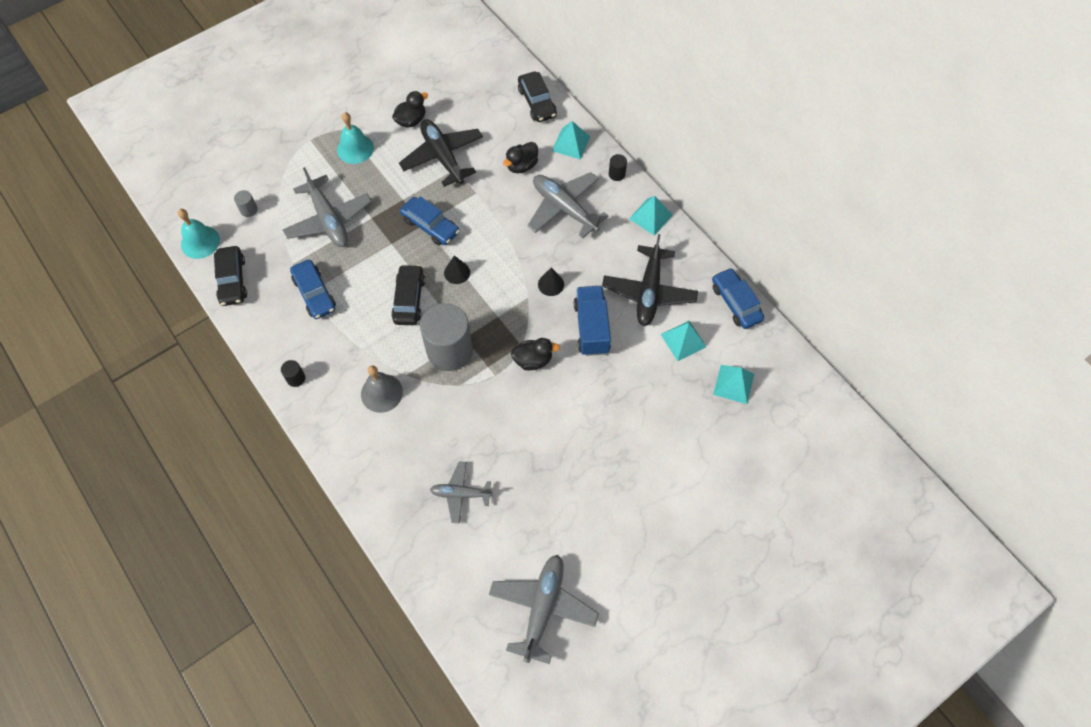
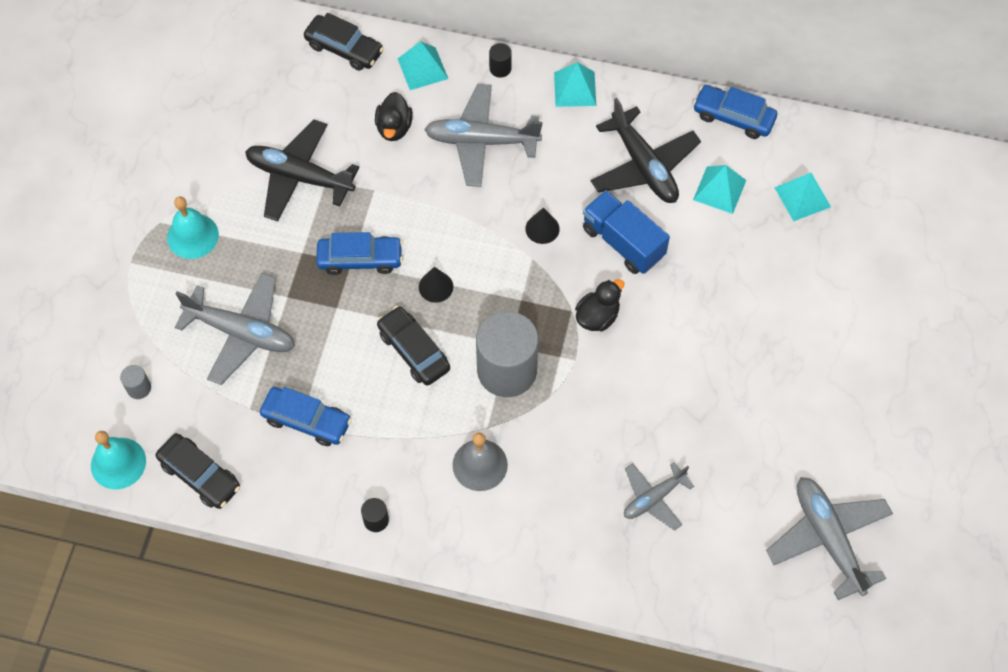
camera: 40 degrees left, 0 degrees up
(411, 120) = (225, 161): black duck -> none

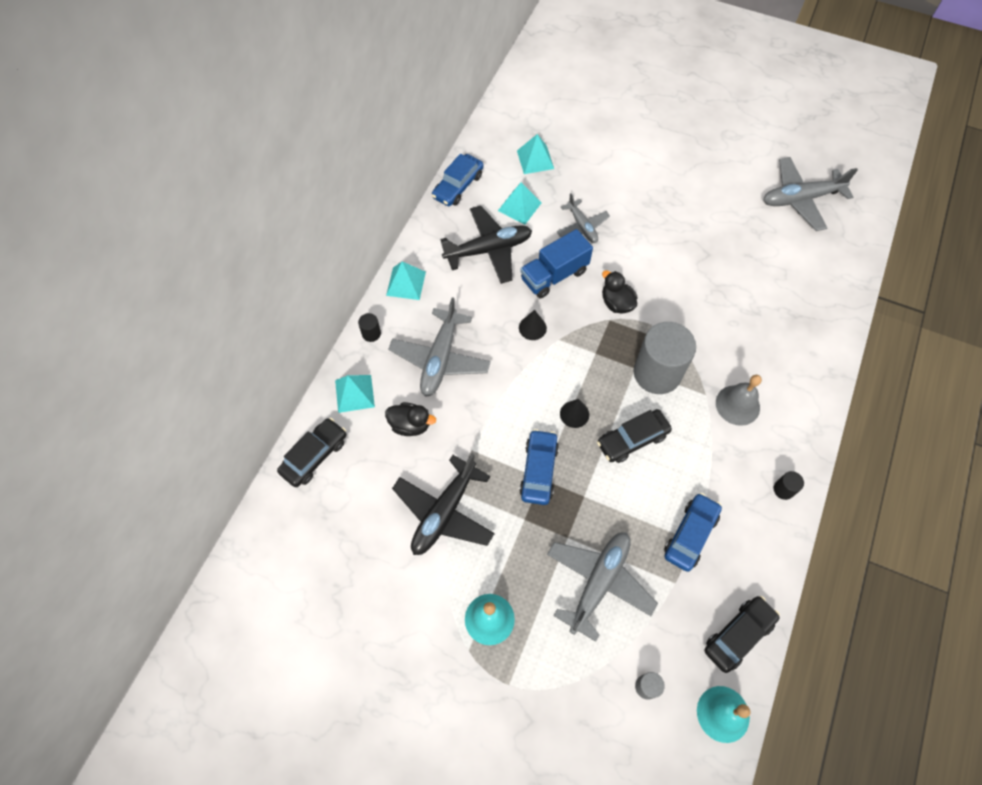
camera: 80 degrees left, 0 degrees up
(653, 498) = (769, 293): grey plane -> grey plane (582, 226)

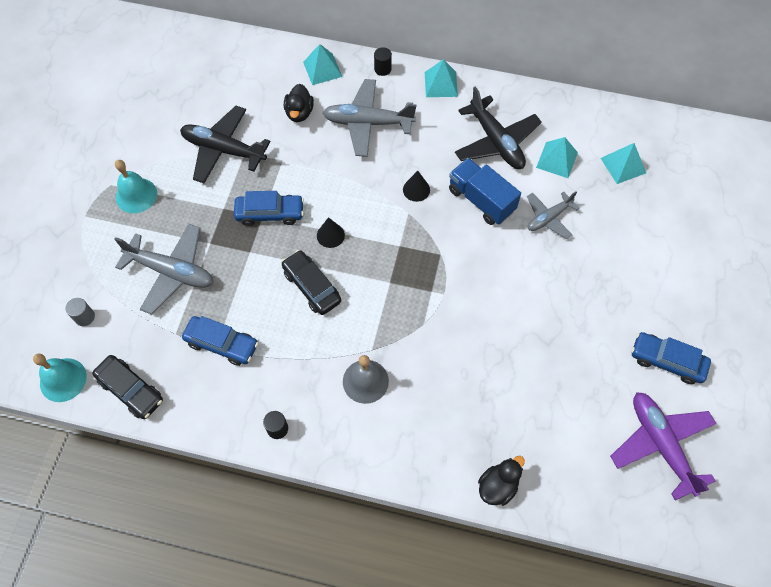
camera: 80 degrees right, 0 degrees up
(314, 456) = (262, 55): black car -> none
(458, 186) = (565, 105): blue car -> blue car (667, 361)
(616, 303) = (461, 259): black duck -> black duck (498, 486)
(657, 373) = (388, 303): grey cylinder -> none
(800, 199) = (661, 444): grey plane -> purple plane

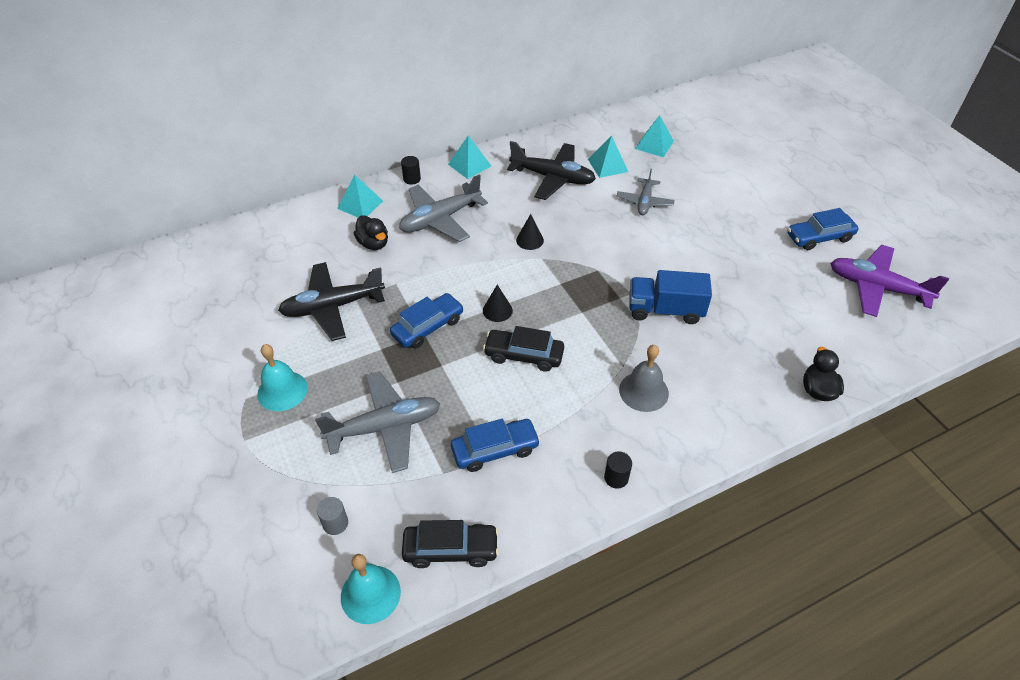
camera: 40 degrees left, 15 degrees down
(481, 200) = (585, 219): blue truck -> blue truck (665, 310)

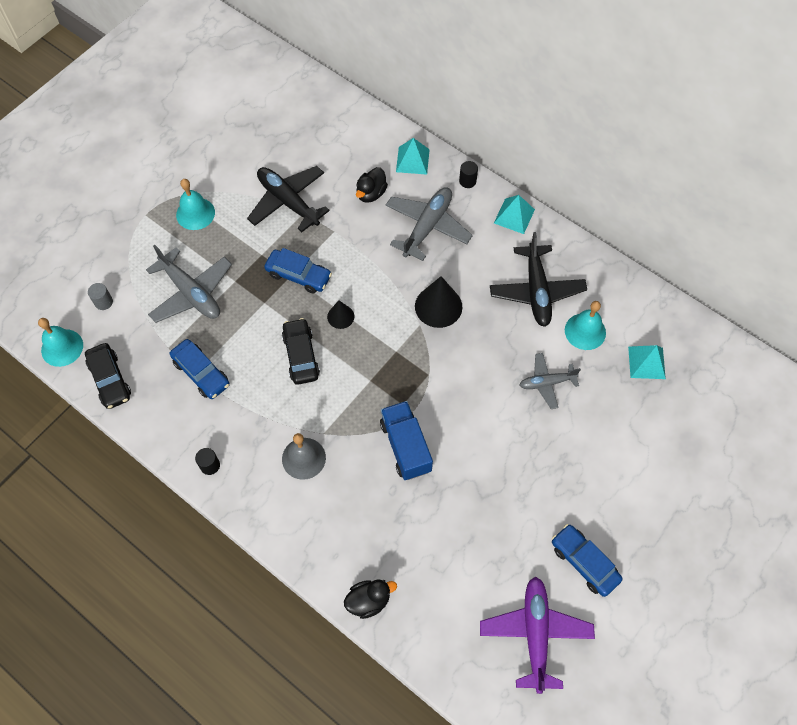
camera: 65 degrees right, 15 degrees up
(440, 219) = (427, 227): grey plane -> grey plane turned 90 degrees clockwise
(530, 240) = (438, 306): black cone -> black cone, size x1.76
(608, 165) = (585, 331): turquoise pyramid -> turquoise bell

